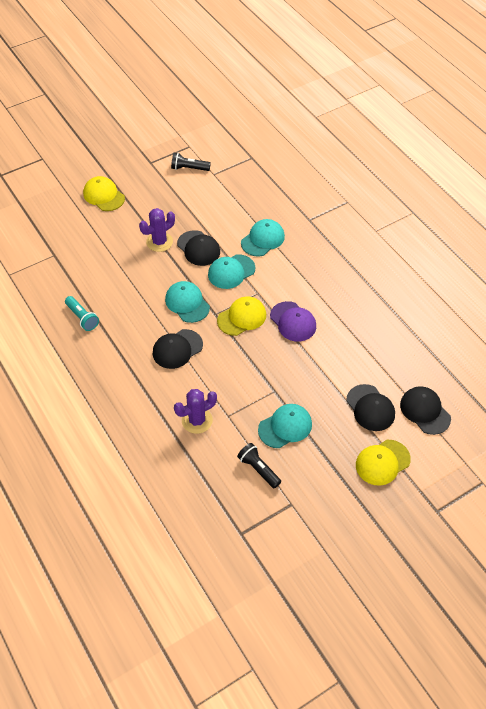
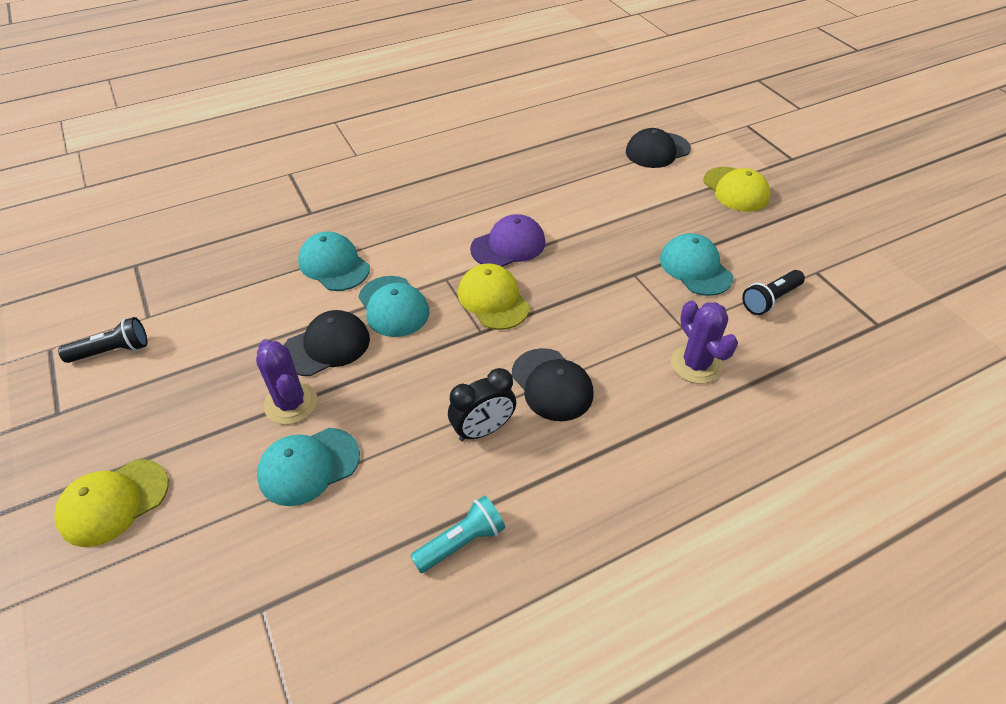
camera: 85 degrees left, 5 degrees down
(145, 320) = (483, 430): none -> black clock
(187, 303) = (451, 367): turquoise cap -> turquoise cap (308, 466)
(189, 168) = (112, 351): black flashlight -> black flashlight turned 120 degrees counterclockwise
(370, 408) = (656, 190): black cap -> none

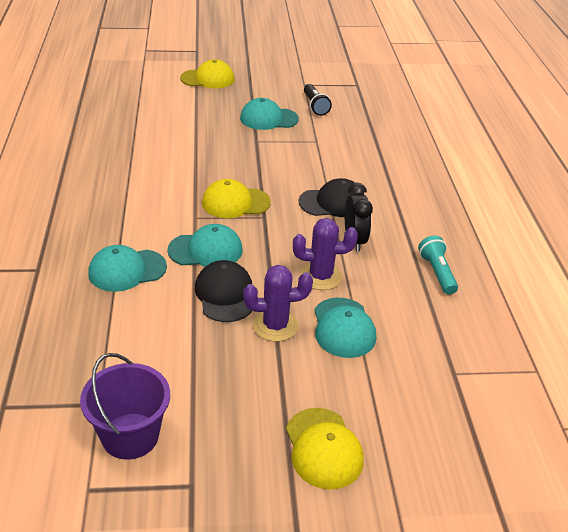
camera: 70 degrees left, 10 degrees down
(112, 351) = (130, 436): black flashlight -> purple bucket
(508, 245) = (182, 180): purple cap -> none
(657, 150) = (136, 89): black cap -> none
(696, 364) = (349, 148): purple cactus -> purple cactus (320, 276)

